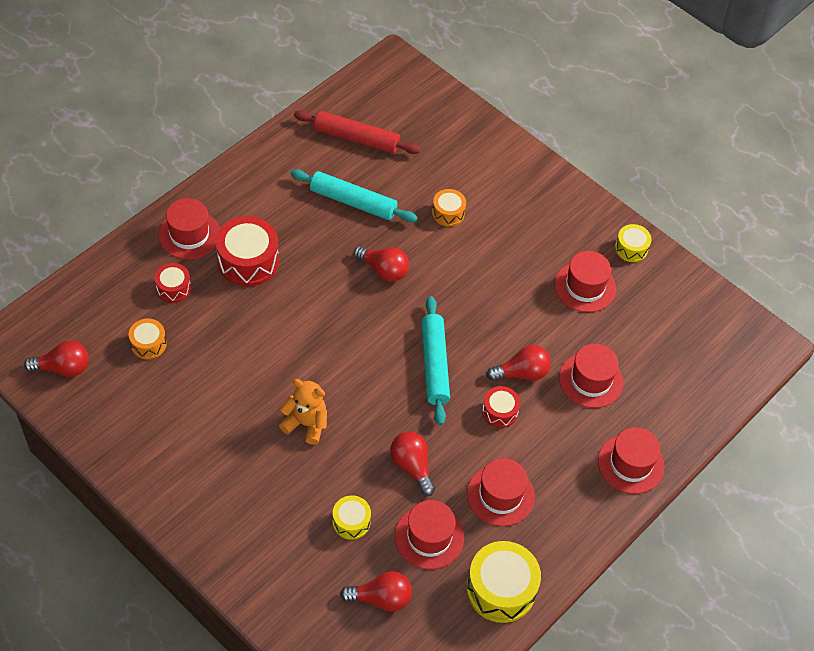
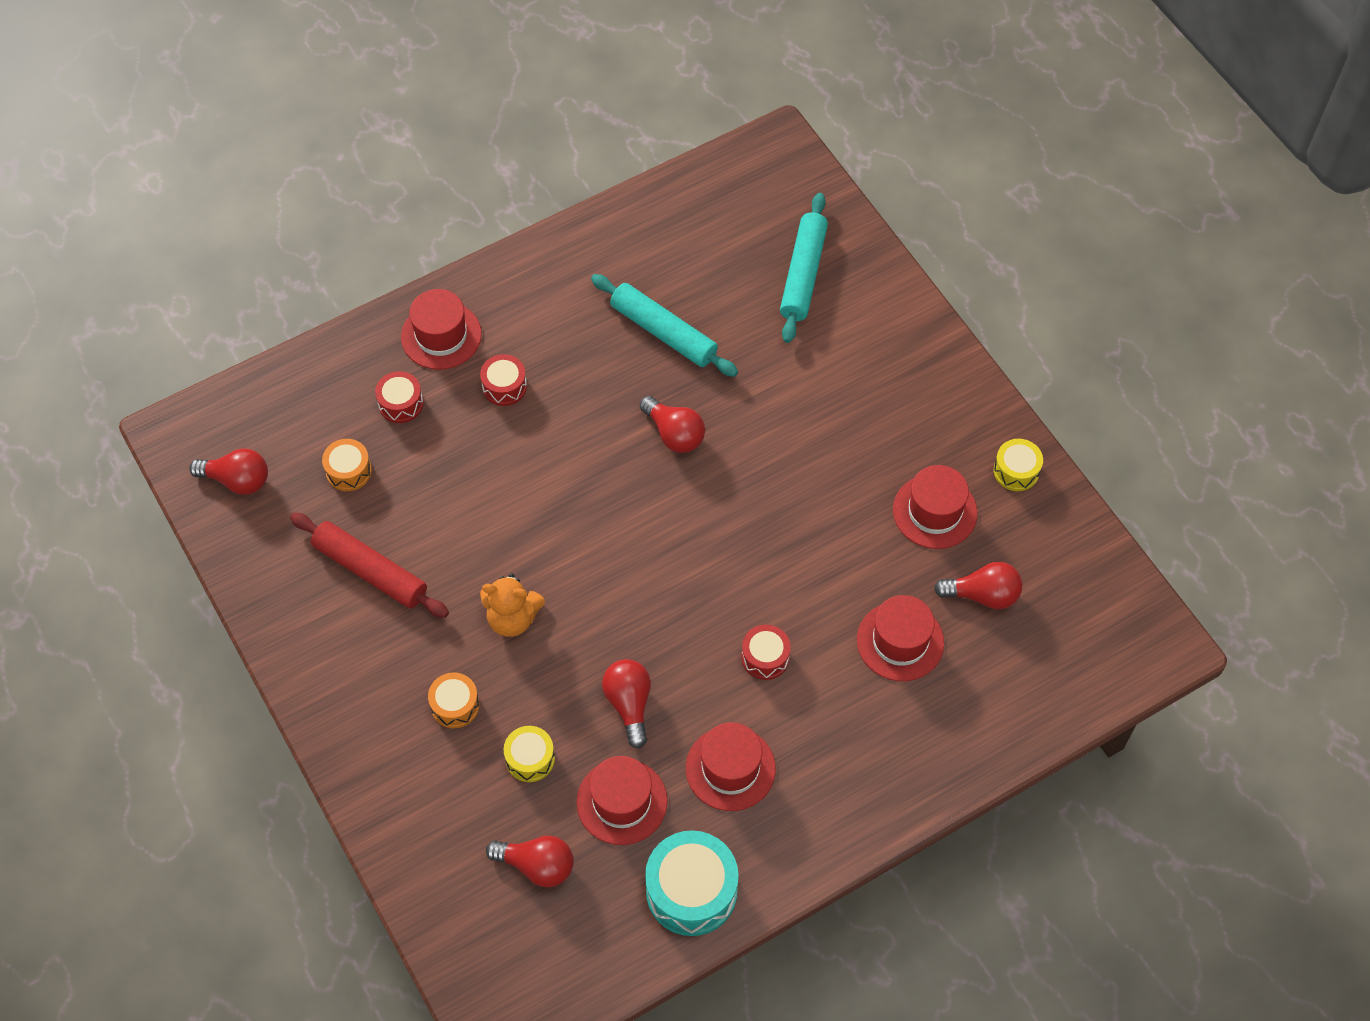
camera: 20 degrees right, 5 degrees up
(248, 261) = (504, 386): red drum -> red drum, size x0.56
(306, 424) = (512, 618): orange teddy bear -> orange teddy bear turned 150 degrees clockwise
(356, 138) = (695, 245): red rolling pin -> red rolling pin (370, 571)
(434, 364) = (700, 576): turquoise rolling pin -> turquoise rolling pin (803, 274)
(448, 213) = (784, 372): orange drum -> orange drum (455, 705)
(501, 589) = (691, 891): yellow drum -> turquoise drum
(522, 373) = (811, 612): red light bulb -> red light bulb (983, 595)
(630, 464) = (915, 766): red hat -> none

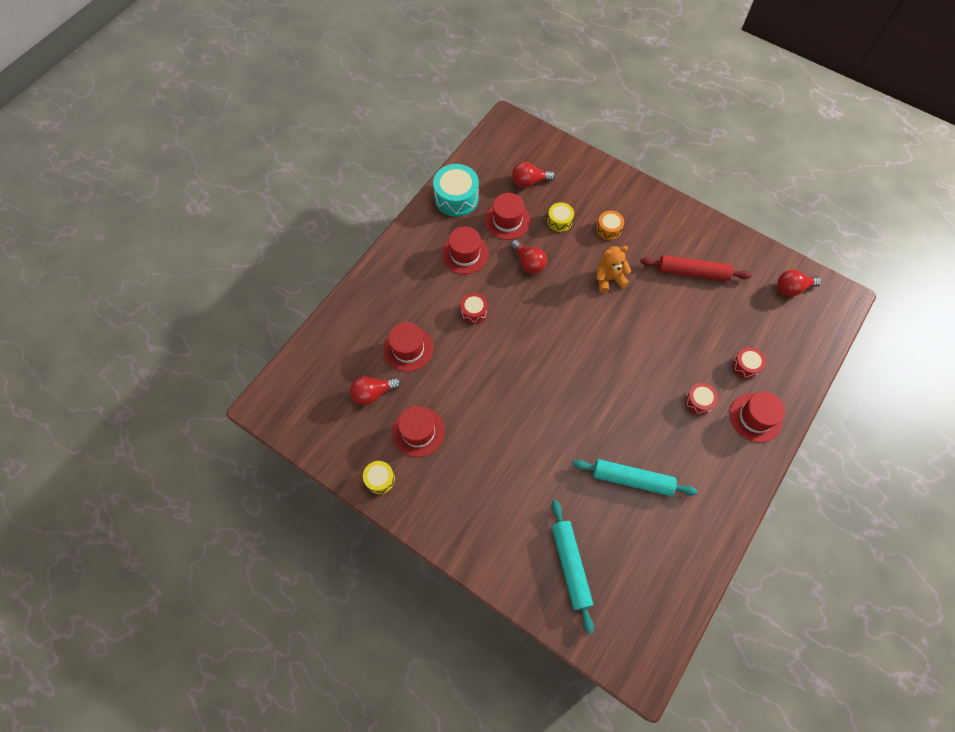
camera: 155 degrees right, 5 degrees up
(349, 471) = (742, 317): orange drum -> none
(674, 434) = (587, 414): red light bulb -> none

